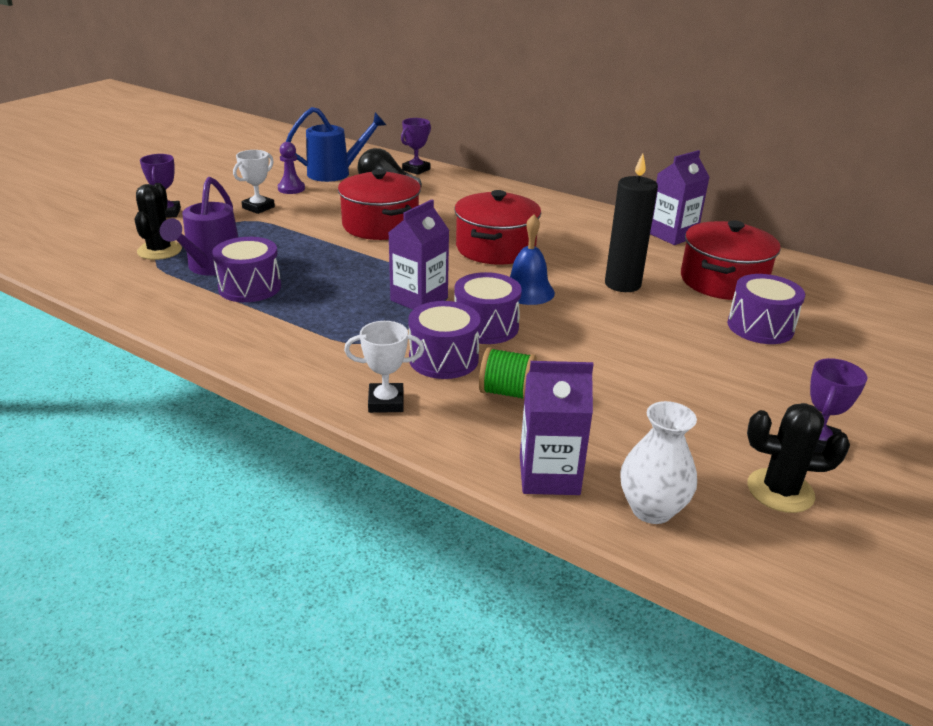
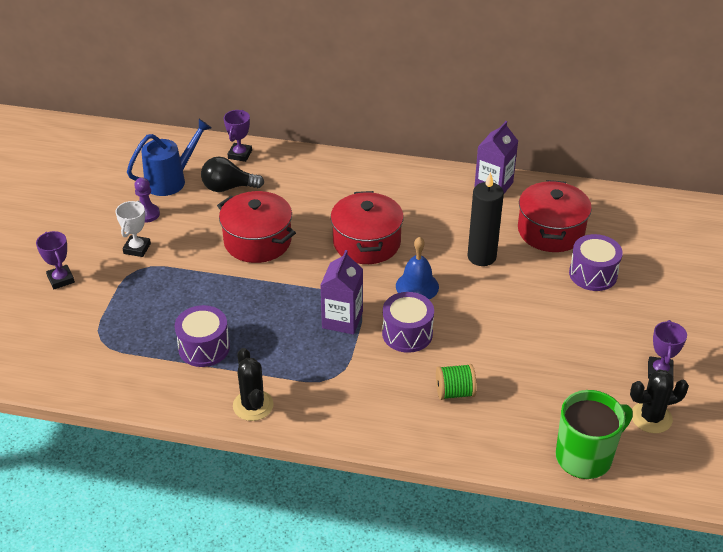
camera: 20 degrees left, 10 degrees up
(159, 251) = (95, 329): black cactus -> black cactus (253, 405)
(211, 267) = (155, 335): purple watering can -> none
(386, 402) = (381, 428): white trophy -> none
(443, 359) = (396, 375): purple drum -> none
(549, 475) = (515, 452): purple carton -> none
(651, 509) = (585, 457): white vase -> green mug

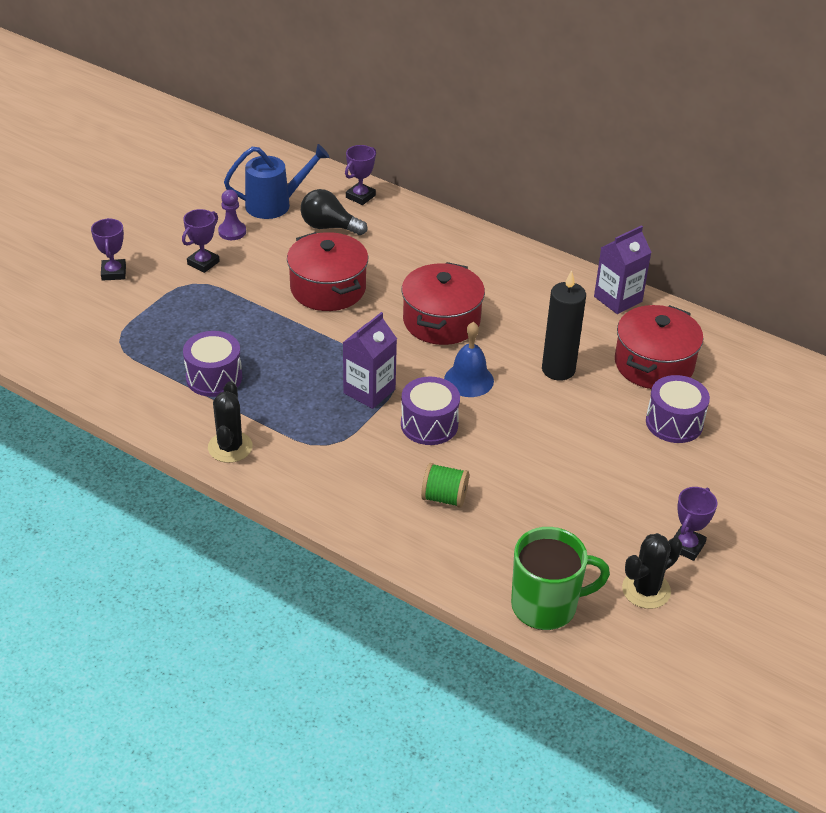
camera: 20 degrees right, 0 degrees up
(137, 248) = (203, 263): white trophy -> purple trophy
(651, 417) = (646, 590): black cactus -> black cactus turned 45 degrees counterclockwise

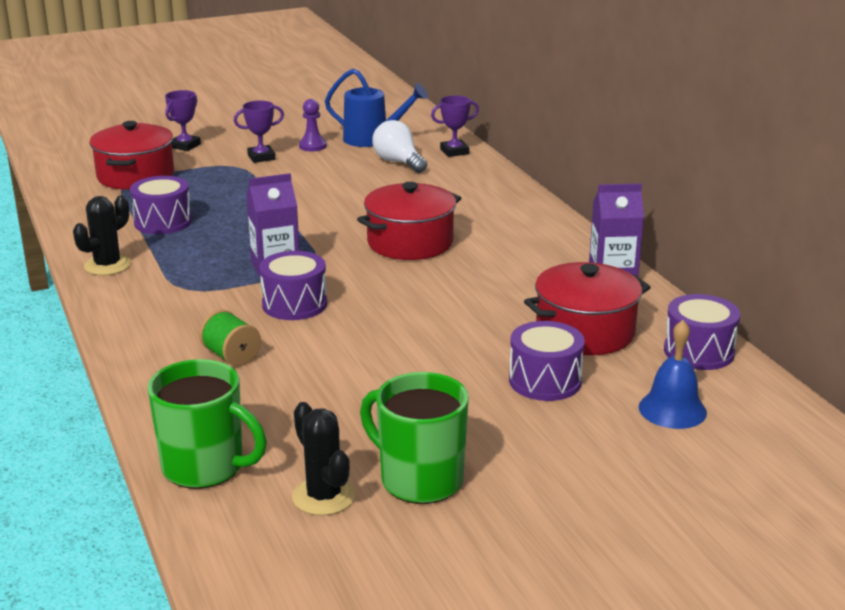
camera: 35 degrees right, 15 degrees down
(328, 288) = (339, 197): red pot -> red pot (135, 176)
(329, 227) = (398, 162): black light bulb -> white light bulb
(469, 380) = (376, 287): blue bell -> blue bell (672, 409)
(558, 370) = (476, 306): black candle -> none
(646, 590) = (323, 496): black cactus -> black cactus turned 60 degrees clockwise
(686, 546) = (419, 479): purple trophy -> green mug
(738, 352) = (698, 351): none -> purple drum

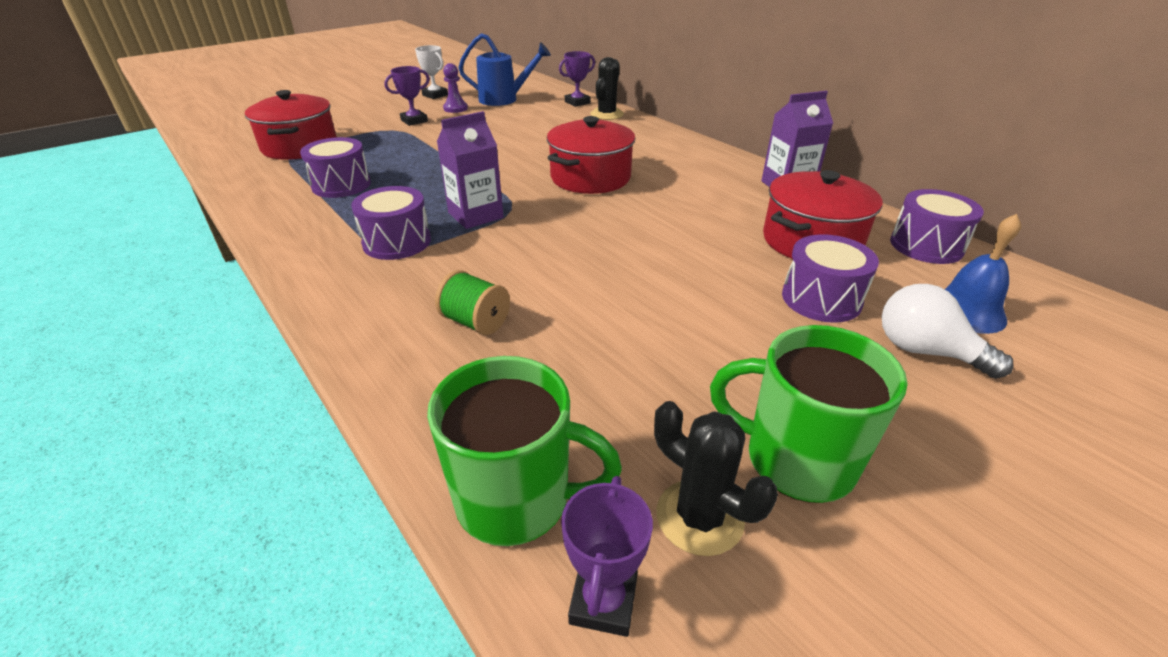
camera: 15 degrees left, 10 degrees up
(107, 265) = (294, 235): black cactus -> black cactus (606, 114)
(185, 146) = (339, 118): purple trophy -> purple trophy (603, 601)
(294, 304) = (515, 251): purple drum -> purple drum (397, 242)
(298, 126) = (435, 95): none -> white trophy
(398, 162) = (536, 114): white light bulb -> white light bulb (925, 351)

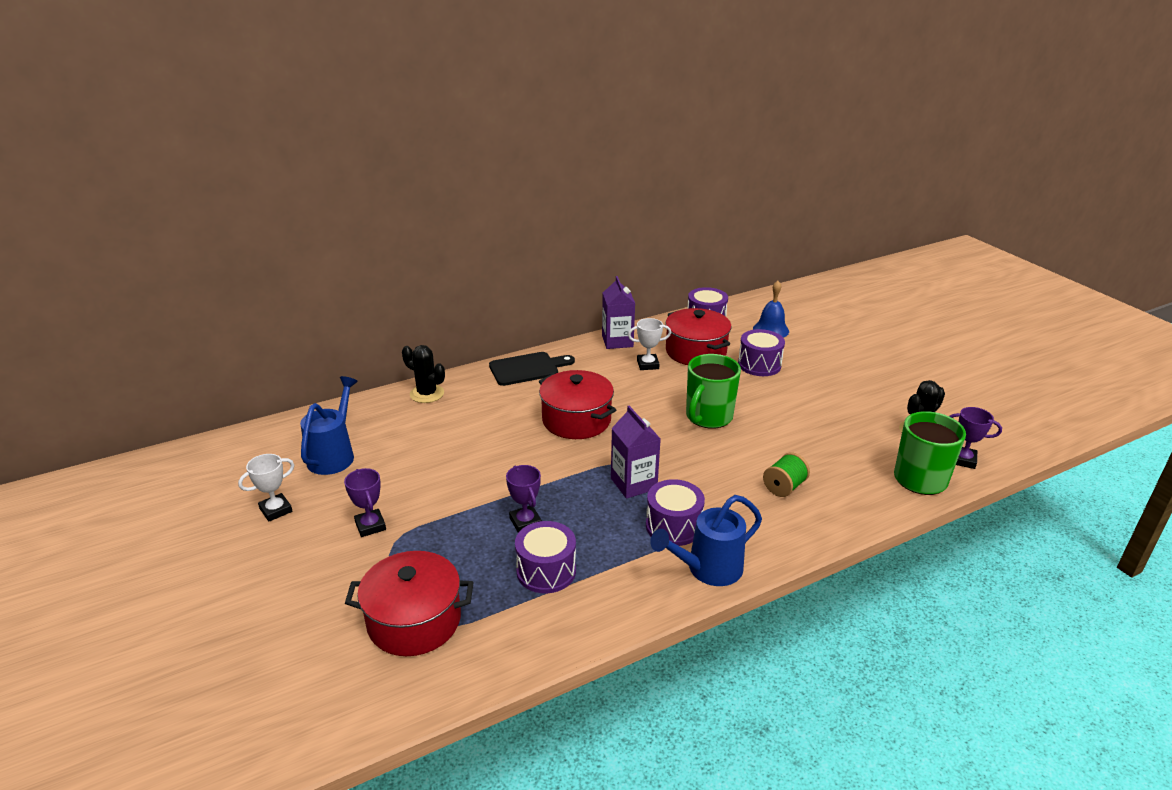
camera: 80 degrees left, 5 degrees down
(316, 265) = (707, 569): none -> blue watering can
(455, 108) = (344, 493): purple pawn -> none
(577, 102) = (378, 407): purple trophy -> purple trophy (525, 522)
(680, 146) = (527, 369): none -> black cutting board
(743, 208) = (648, 364): none -> white trophy
(796, 460) = (881, 401): green mug -> green mug (708, 417)
(925, 351) = (804, 350): white light bulb -> none

